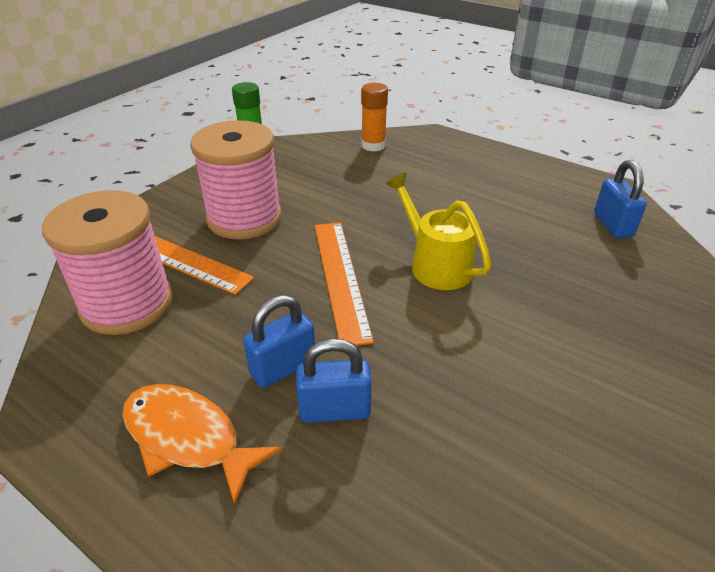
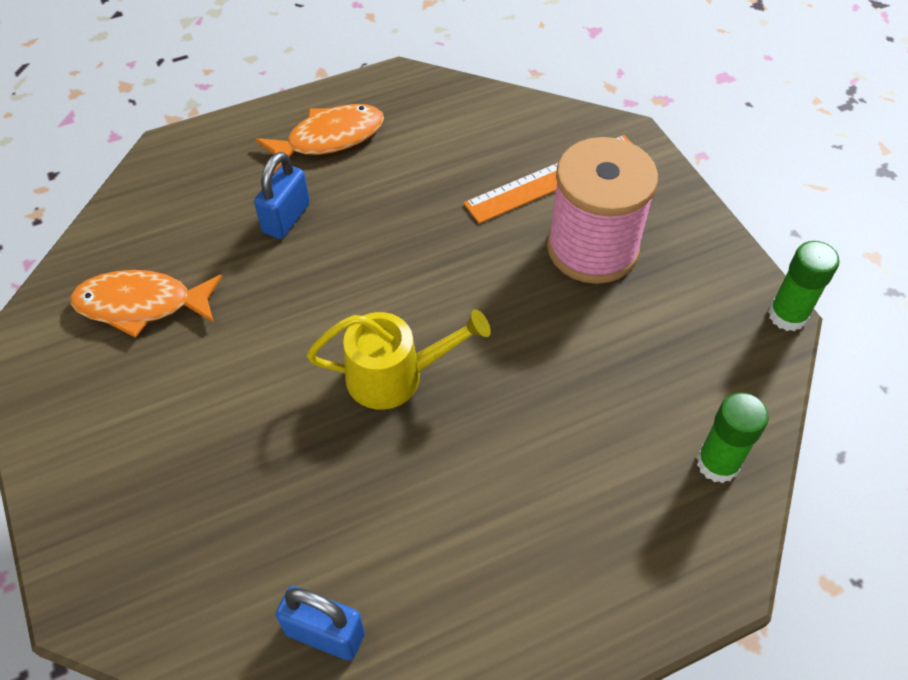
camera: 120 degrees right, 15 degrees up
(127, 304) = (501, 135): pink spool -> none
(283, 368) = (351, 205): blue padlock -> none
(340, 278) = (432, 286): orange ruler -> none
(373, 145) = (717, 463): orange glue stick -> green glue stick
(538, 468) = (142, 305): none -> orange fish

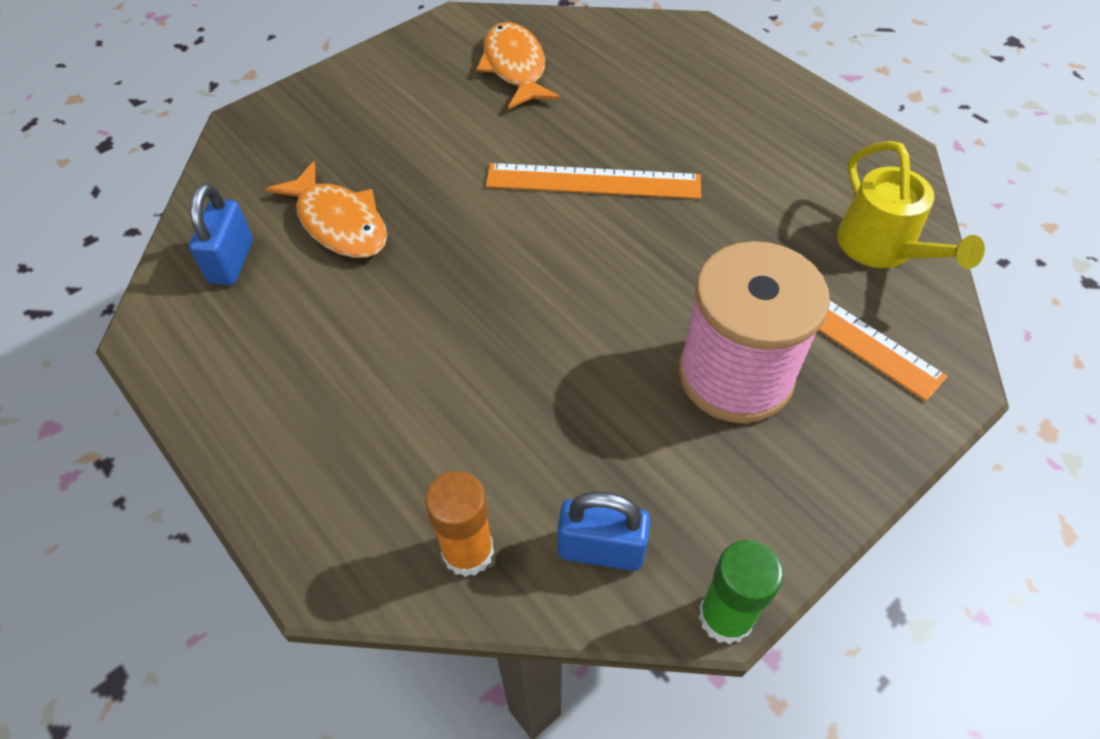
camera: 75 degrees right, 0 degrees up
(286, 218) = (651, 122): blue padlock -> blue padlock (601, 549)
(329, 139) = (771, 123): orange fish -> orange fish (339, 223)
(344, 282) = (593, 181): none -> orange ruler
(396, 376) = (497, 244): yellow watering can -> yellow watering can (882, 249)
(717, 463) = (468, 551): green glue stick -> orange glue stick

